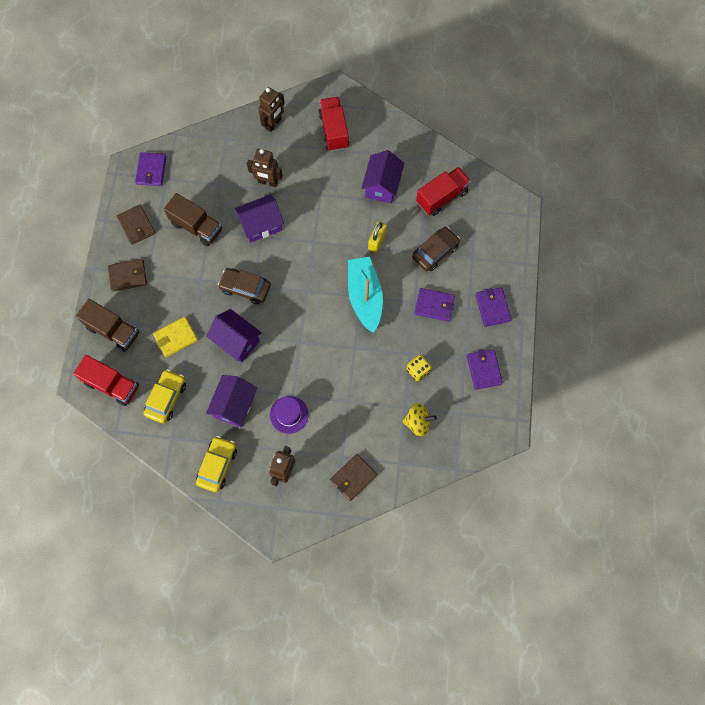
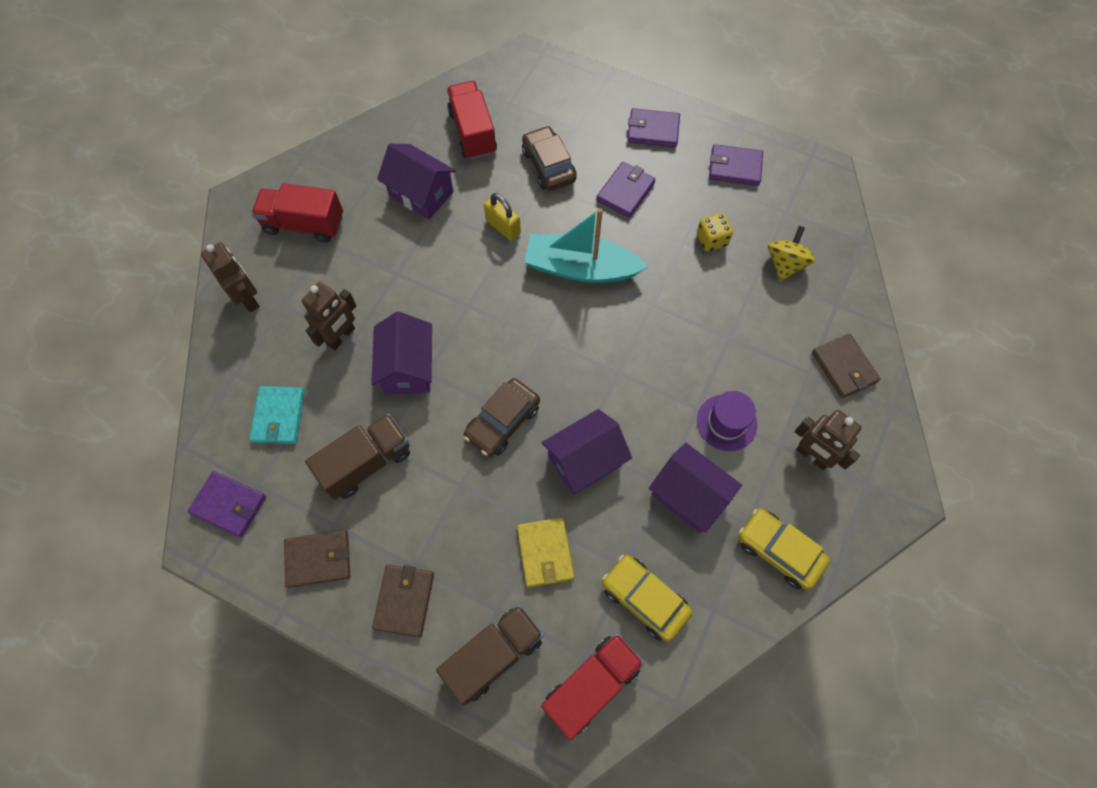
camera: 70 degrees left, 5 degrees down
(208, 172) = (279, 416): none -> turquoise wallet

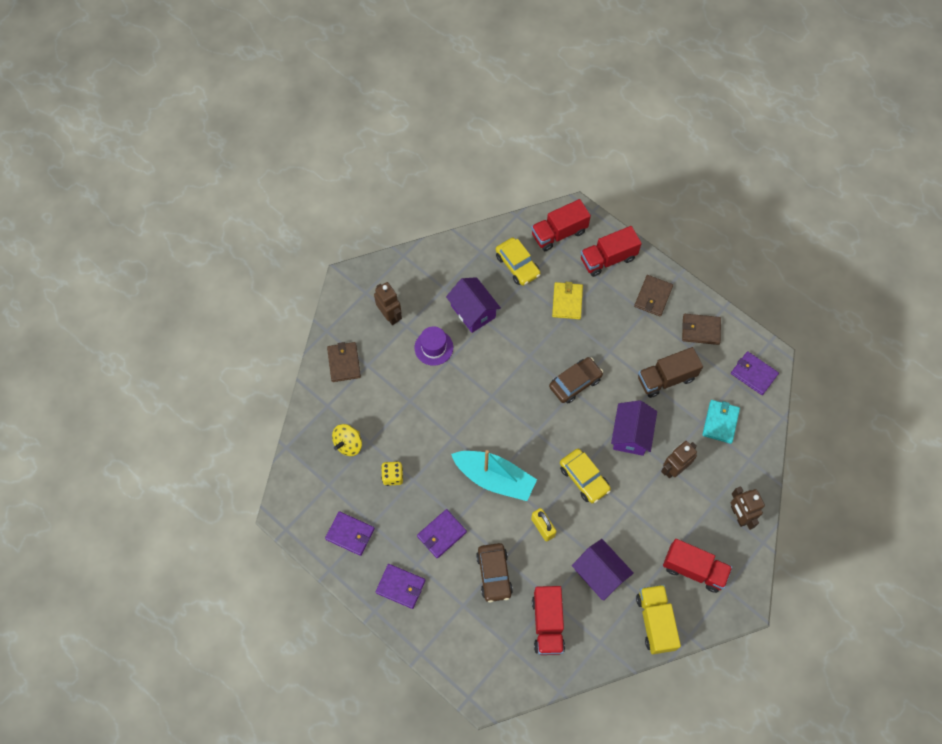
camera: 165 degrees left, 0 degrees up
(346, 161) = (655, 622): none -> yellow truck
(493, 655) = (608, 259): brown truck -> red truck
(585, 460) = (529, 346): purple house -> none
(778, 551) = (433, 270): yellow car -> yellow car (584, 478)

